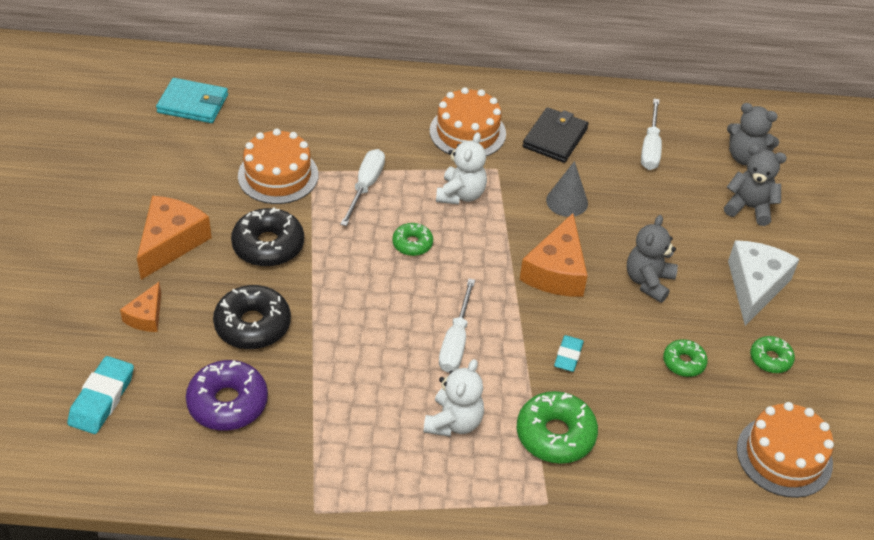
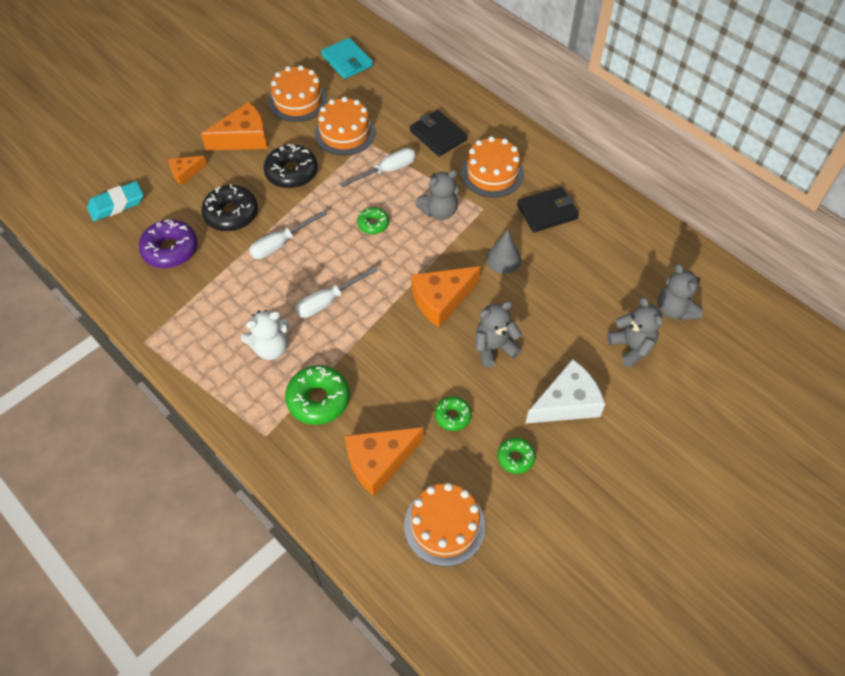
camera: 45 degrees right, 10 degrees up
(186, 171) = (298, 101): none -> orange cake
(375, 126) = (438, 135): none -> black wallet
(461, 194) = (439, 211): white teddy bear -> grey teddy bear
(568, 356) = (384, 358): turquoise eraser -> none
(650, 148) = (608, 259): white screwdriver -> white screwdriver (281, 244)
(672, 446) = (379, 462): none -> orange cheese

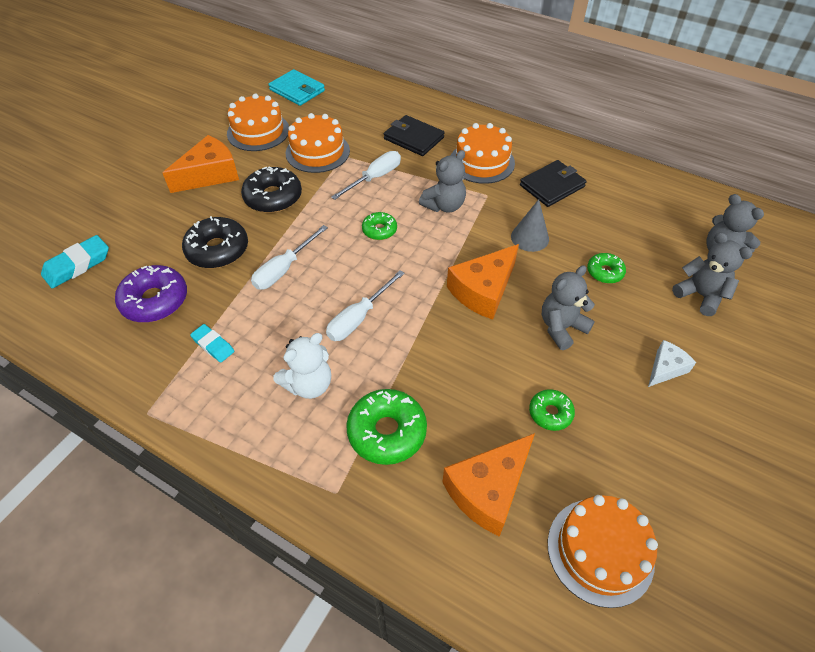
camera: 15 degrees left, 5 degrees down
(185, 173) = (153, 218): orange cheese -> none
(206, 298) = (213, 345): none -> turquoise eraser
(515, 458) = (642, 444): green donut -> green donut (604, 272)
(566, 403) = (665, 368): white cheese -> white cheese, size x0.56

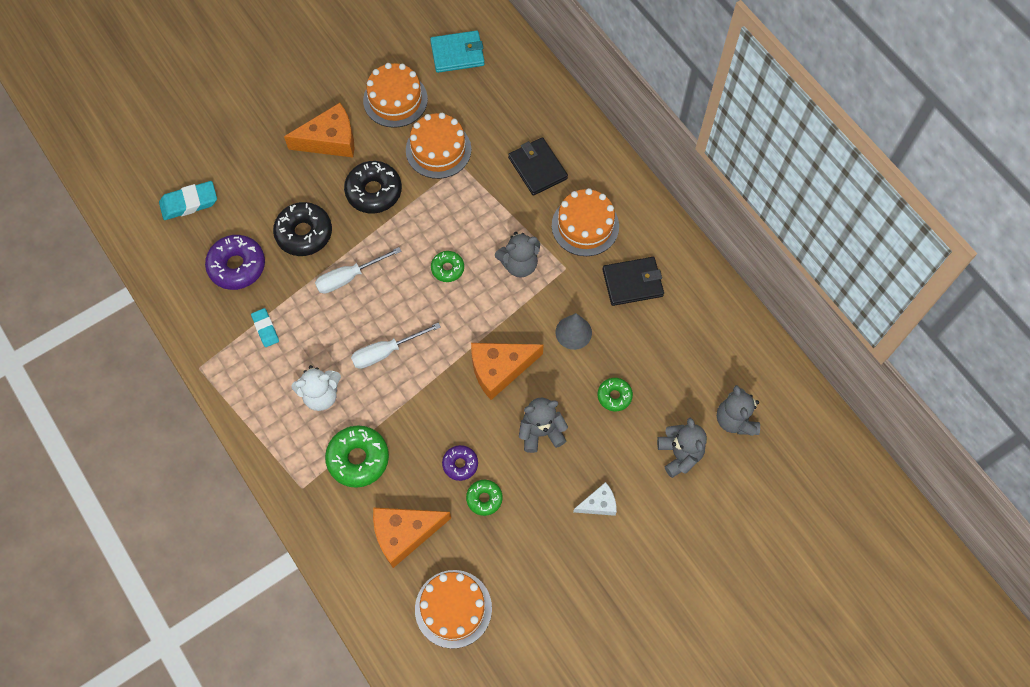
camera: 25 degrees right, 15 degrees up
(297, 90) = (457, 54): turquoise wallet -> turquoise wallet turned 75 degrees counterclockwise
(375, 178) = (474, 205): white screwdriver -> none
(502, 390) = (460, 464): none -> purple donut

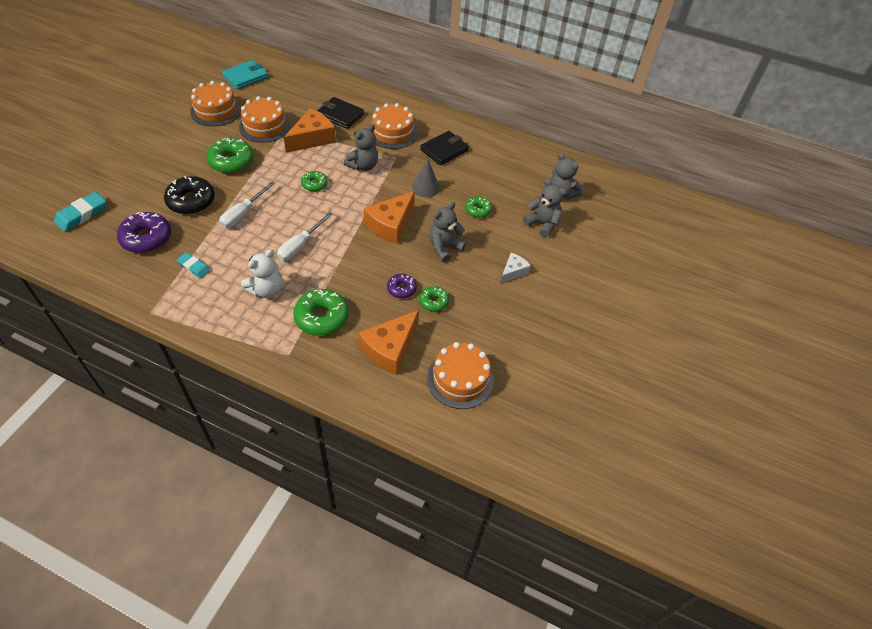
camera: 35 degrees left, 15 degrees down
(330, 140) = (179, 145): orange cheese -> orange cheese (312, 138)
(374, 192) = (231, 161): black donut -> green donut

